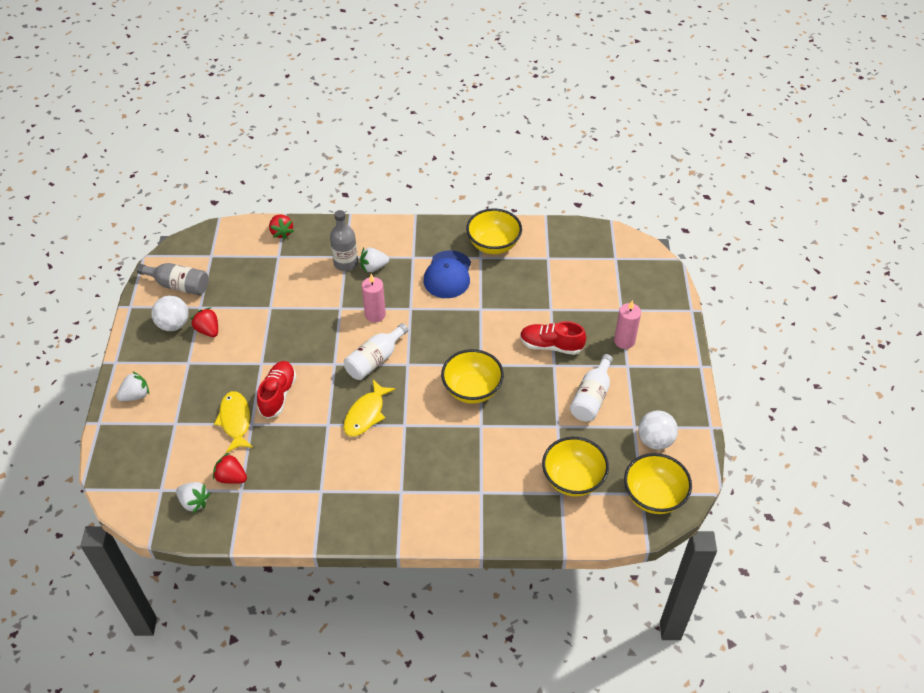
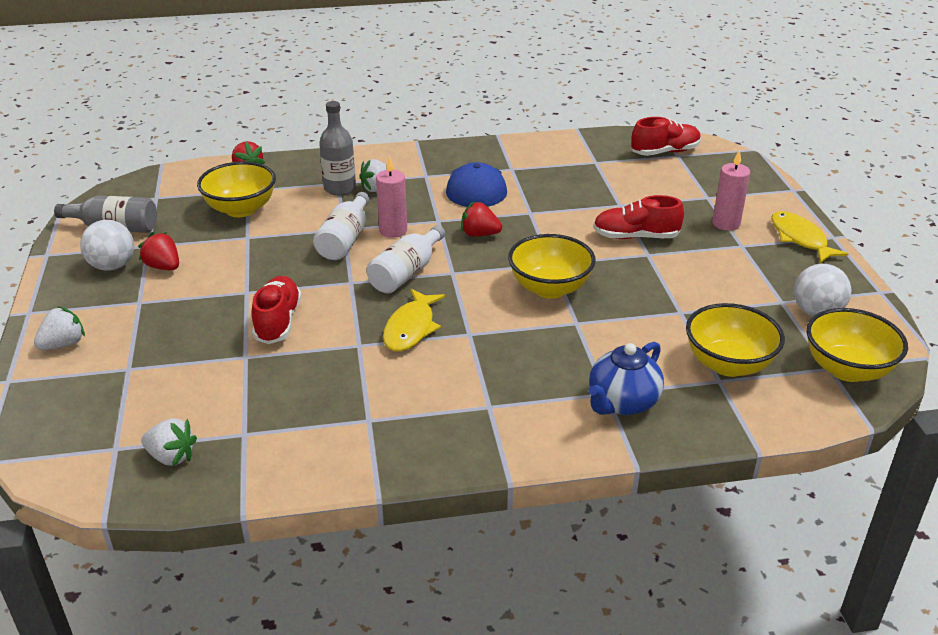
camera: 10 degrees left, 15 degrees down
(231, 477) = (226, 420): red strawberry -> red strawberry (479, 234)
(235, 421) = (220, 356): yellow fish -> yellow fish (800, 239)
(489, 502) = (622, 403): none -> blue teapot
(493, 245) = (523, 157): yellow bowl -> yellow bowl (241, 209)
(591, 397) = (711, 279): white bottle -> white bottle (345, 240)
(606, 253) = (665, 152): none -> red shoe

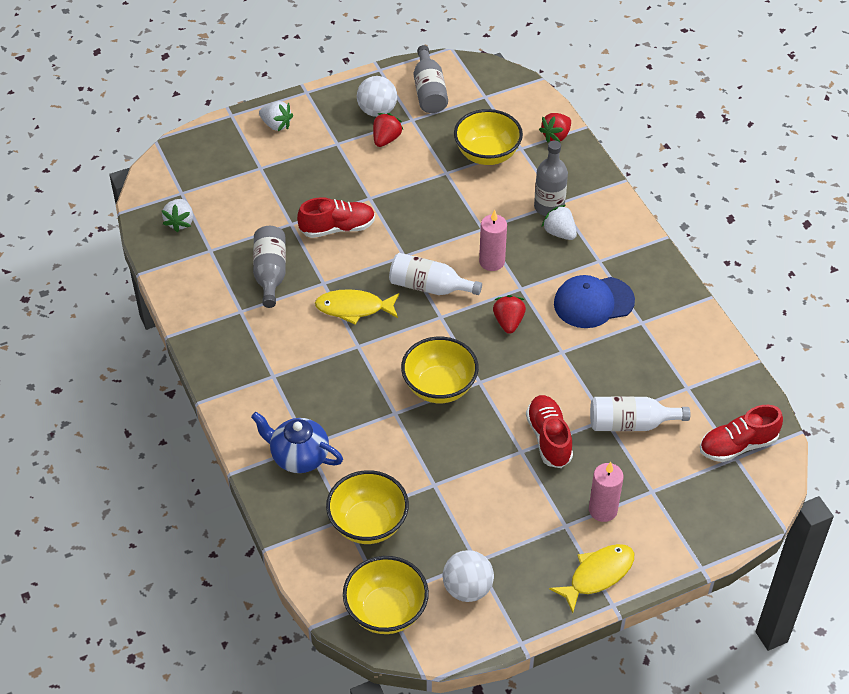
camera: 75 degrees right, 15 degrees up
(318, 385) = (270, 273): none -> grey bottle
(345, 240) = (465, 234): white bottle -> white bottle (631, 424)
(665, 152) = (738, 445): red shoe -> red shoe turned 105 degrees clockwise

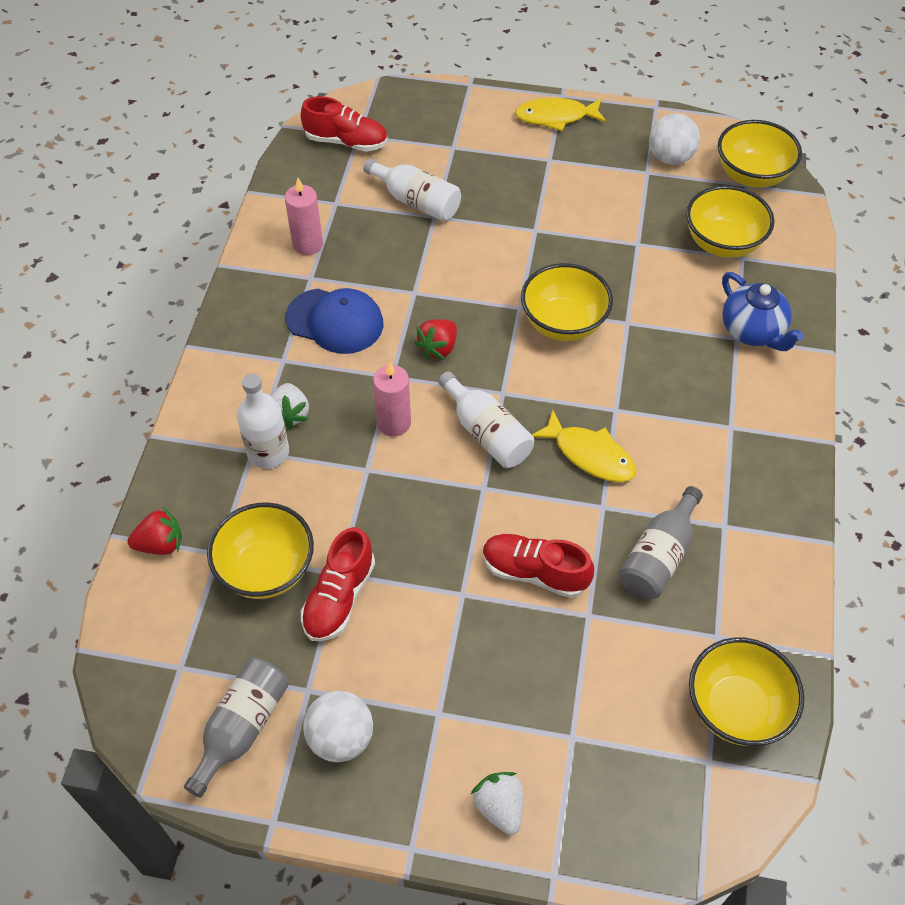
camera: 145 degrees left, 5 degrees up
(180, 222) = (736, 708): white strawberry -> yellow bowl
(386, 139) = (369, 677): red strawberry -> none
(549, 207) = (268, 452): grey bottle -> white bottle
(549, 438) = (500, 227): red shoe -> red shoe (339, 597)
(603, 510) = (507, 154): pink candle -> pink candle (307, 244)

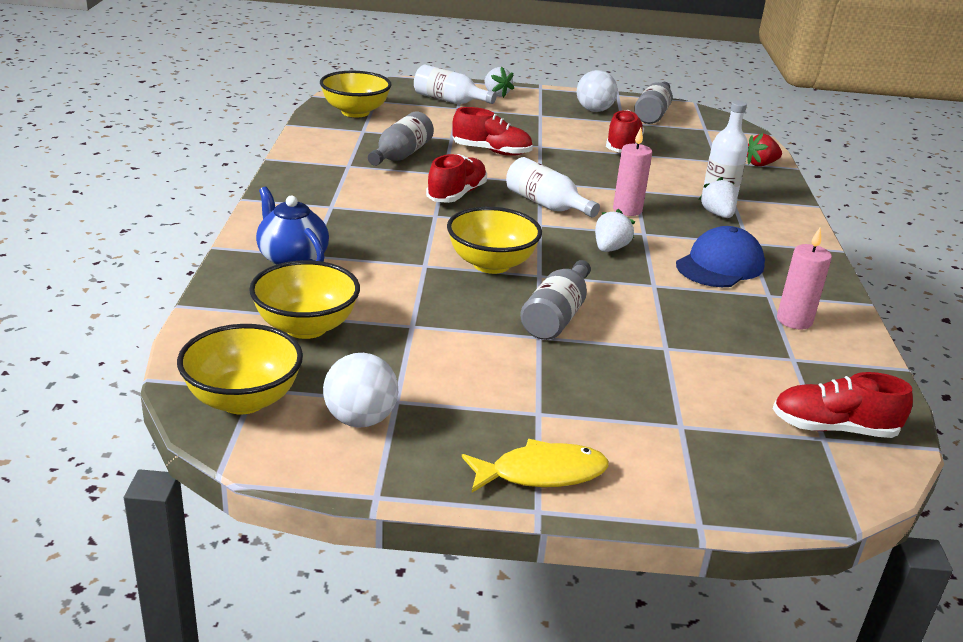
camera: 170 degrees right, 25 degrees down
(266, 569) = (679, 155): yellow bowl -> none
(335, 321) = (720, 265): blue cap -> blue cap turned 120 degrees clockwise
(416, 201) = (696, 362): white bottle -> white bottle (449, 101)
(438, 348) = (610, 249): red strawberry -> white strawberry
(515, 252) = (557, 316): none -> grey bottle
(589, 454) = (456, 194): yellow fish -> red shoe

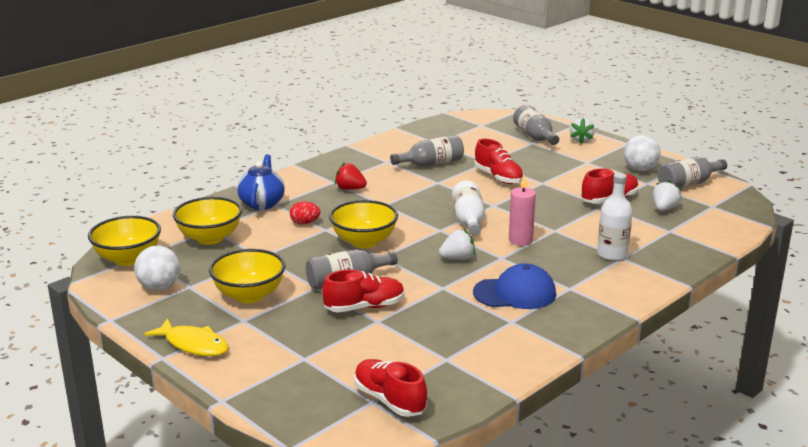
camera: 45 degrees right, 5 degrees down
(355, 112) = (453, 129): yellow bowl -> yellow bowl (249, 295)
(388, 266) = (305, 223): none -> red egg
(449, 101) = (535, 137): white bottle -> grey bottle
(456, 194) = (421, 197): red shoe -> red shoe (364, 307)
(717, 214) = (585, 264): white strawberry -> white strawberry (664, 209)
(760, 164) = (704, 243): red strawberry -> red strawberry (350, 189)
(794, 320) = (495, 341): pink candle -> none

